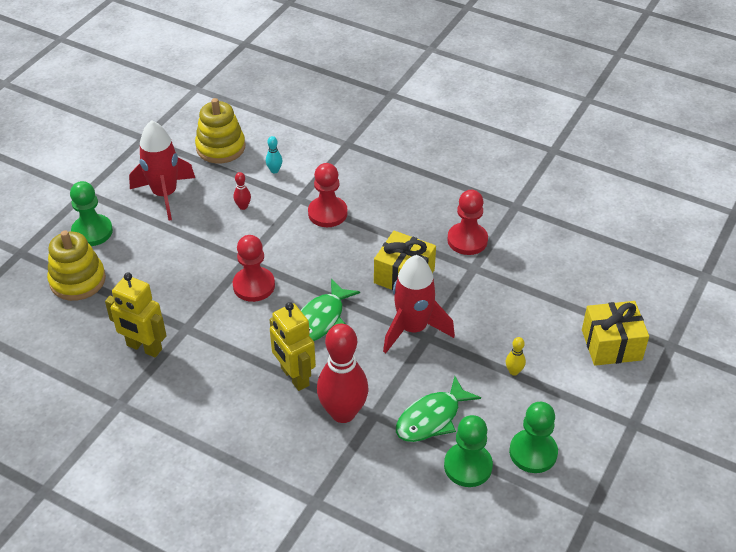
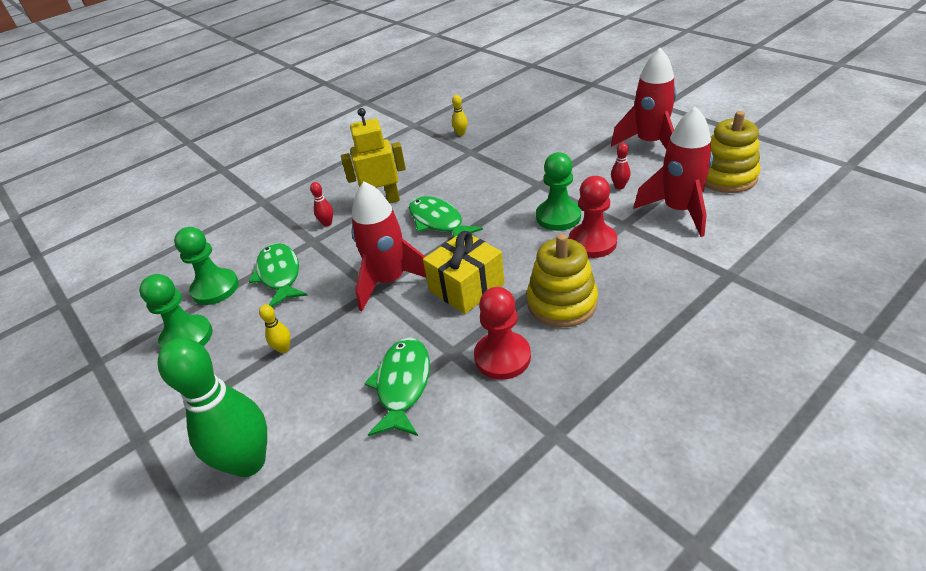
camera: 115 degrees right, 5 degrees down
(77, 280) = (549, 106): yellow stacking toy -> yellow stacking toy (561, 303)
(92, 232) = (606, 110): green pawn -> green pawn (558, 217)
(144, 348) = (461, 133): yellow robot -> yellow bowling pin
(254, 285) = (502, 187): red pawn -> none
(274, 170) = (678, 211): turquoise bowling pin -> red rocket
(343, 413) = (327, 223): red bowling pin -> red bowling pin, size x0.41
(514, 285) = (402, 385): none -> green fish
(611, 345) = (249, 462): yellow gift -> green bowling pin

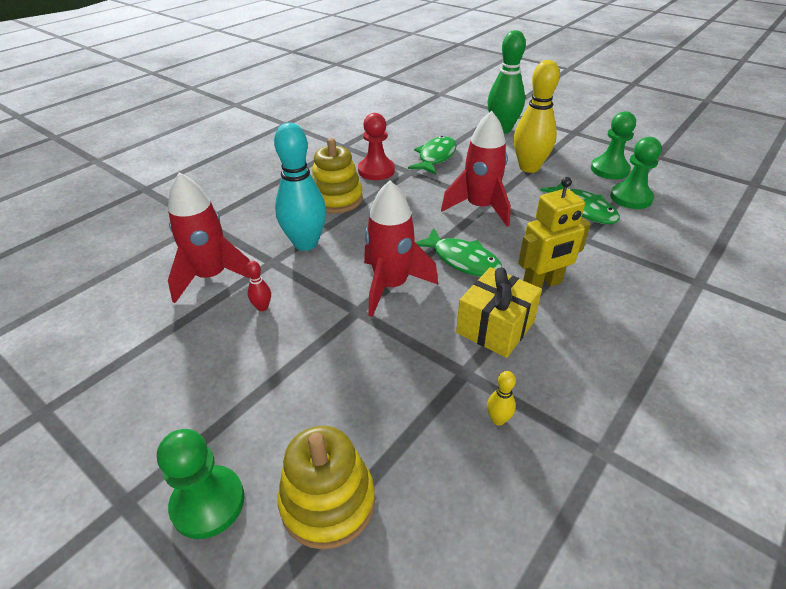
camera: 165 degrees right, 0 degrees up
(283, 349) = (529, 168): yellow bowling pin -> yellow bowling pin, size x2.47
(327, 223) = (586, 256): red bowling pin -> none
(402, 385) = (435, 157): green fish -> green fish turned 150 degrees counterclockwise
(466, 287) = (412, 206): yellow gift -> yellow gift (495, 327)
(558, 217) = (336, 268): green pawn -> green pawn (208, 503)
(592, 242) = (305, 243): red pawn -> turquoise bowling pin
(649, 143) = (195, 387): red rocket -> red rocket (391, 286)
(726, 177) = (134, 322): yellow stacking toy -> yellow stacking toy (328, 502)

